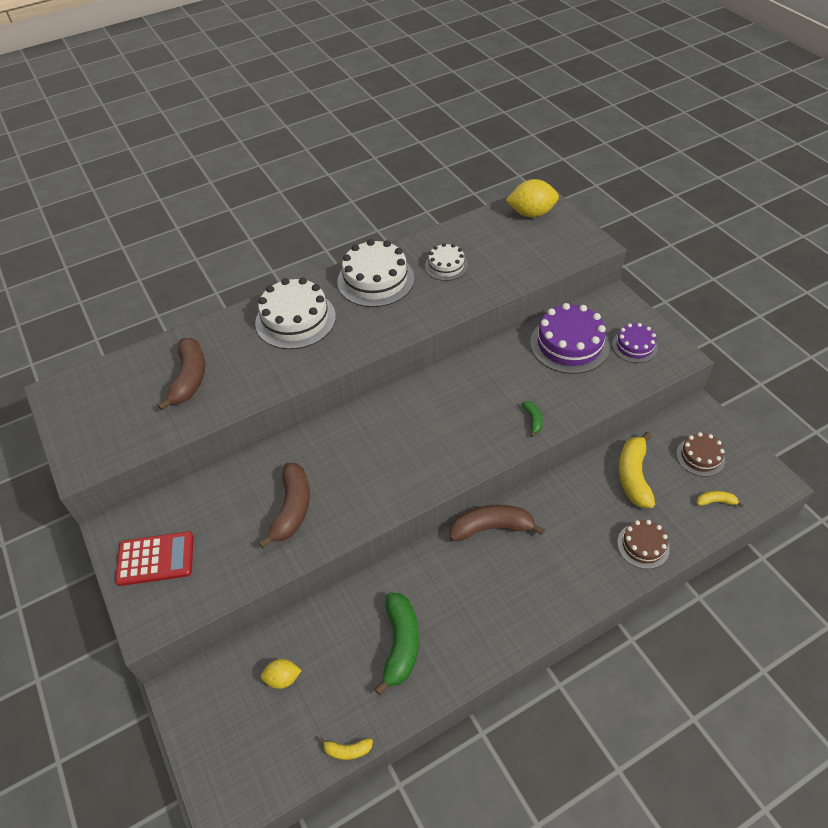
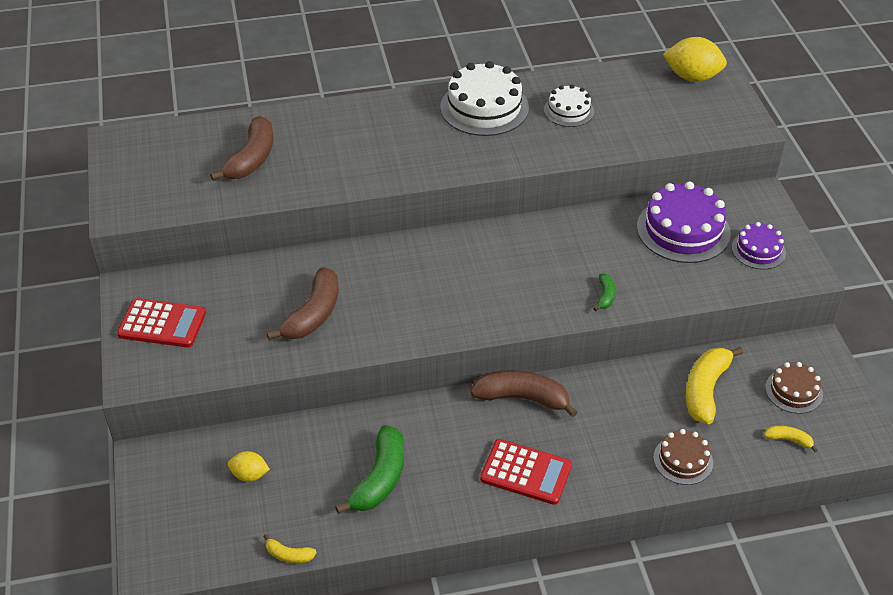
camera: 15 degrees right, 5 degrees down
(295, 319) = (382, 127): white cake -> none
(522, 598) = (526, 472): none -> red calculator

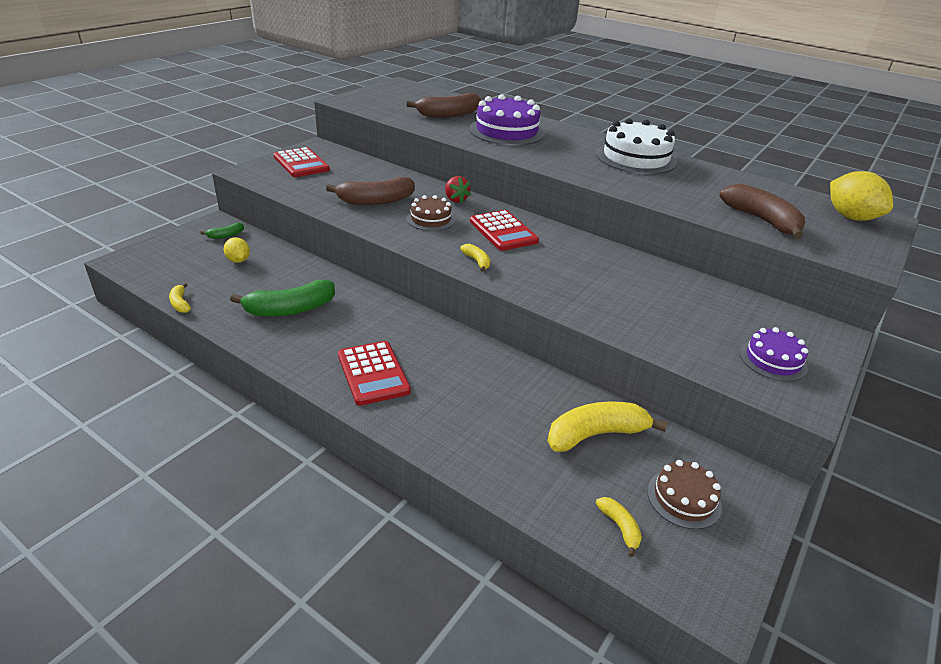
camera: 45 degrees right, 10 degrees down
(370, 257) = (455, 199): none -> red strawberry
(460, 265) = (503, 231): none -> red calculator
(492, 315) = (477, 261): none -> yellow banana
(522, 398) = (446, 337): brown banana -> brown banana (761, 220)
(568, 111) = (700, 185): white cake -> none
(605, 296) = (578, 302): green banana -> green banana (226, 235)
(683, 230) = (715, 309): purple cake -> purple cake (506, 131)
(683, 460) = (497, 460): brown cake -> brown cake (431, 219)

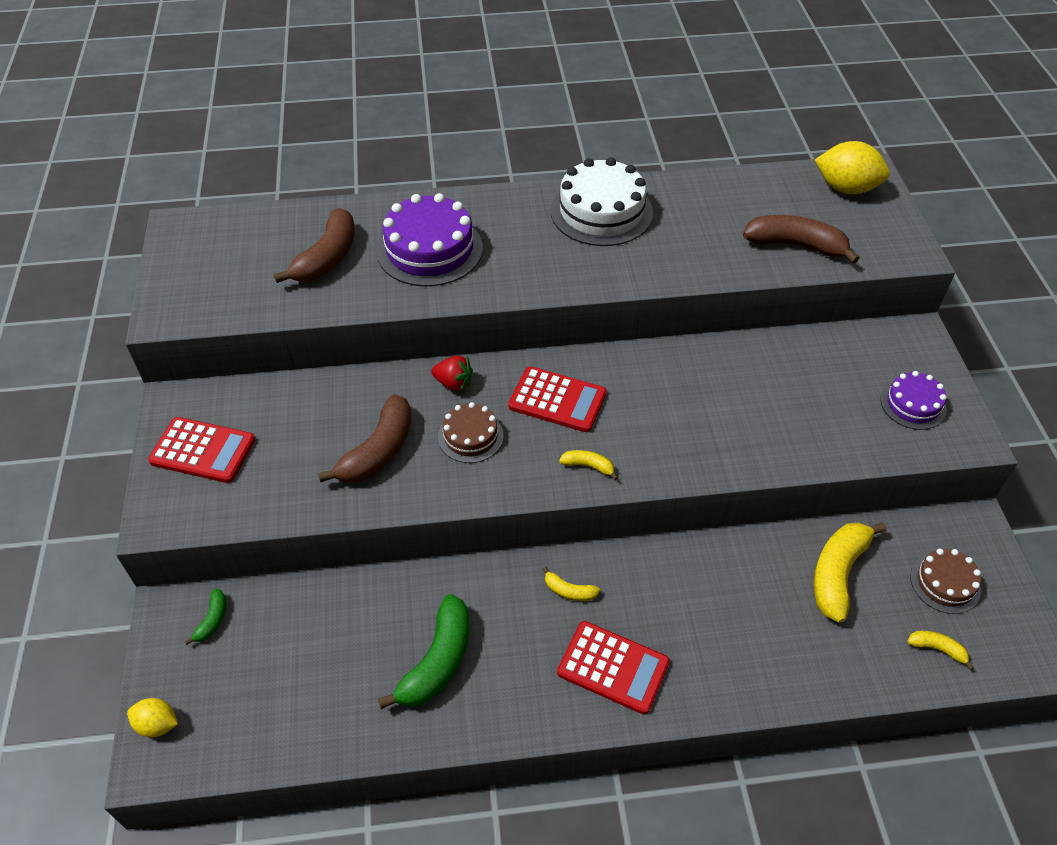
camera: 40 degrees left, 15 degrees up
(180, 303) = (316, 757): yellow banana -> yellow banana (569, 591)
(238, 260) = (285, 644): yellow lemon -> yellow lemon (157, 724)

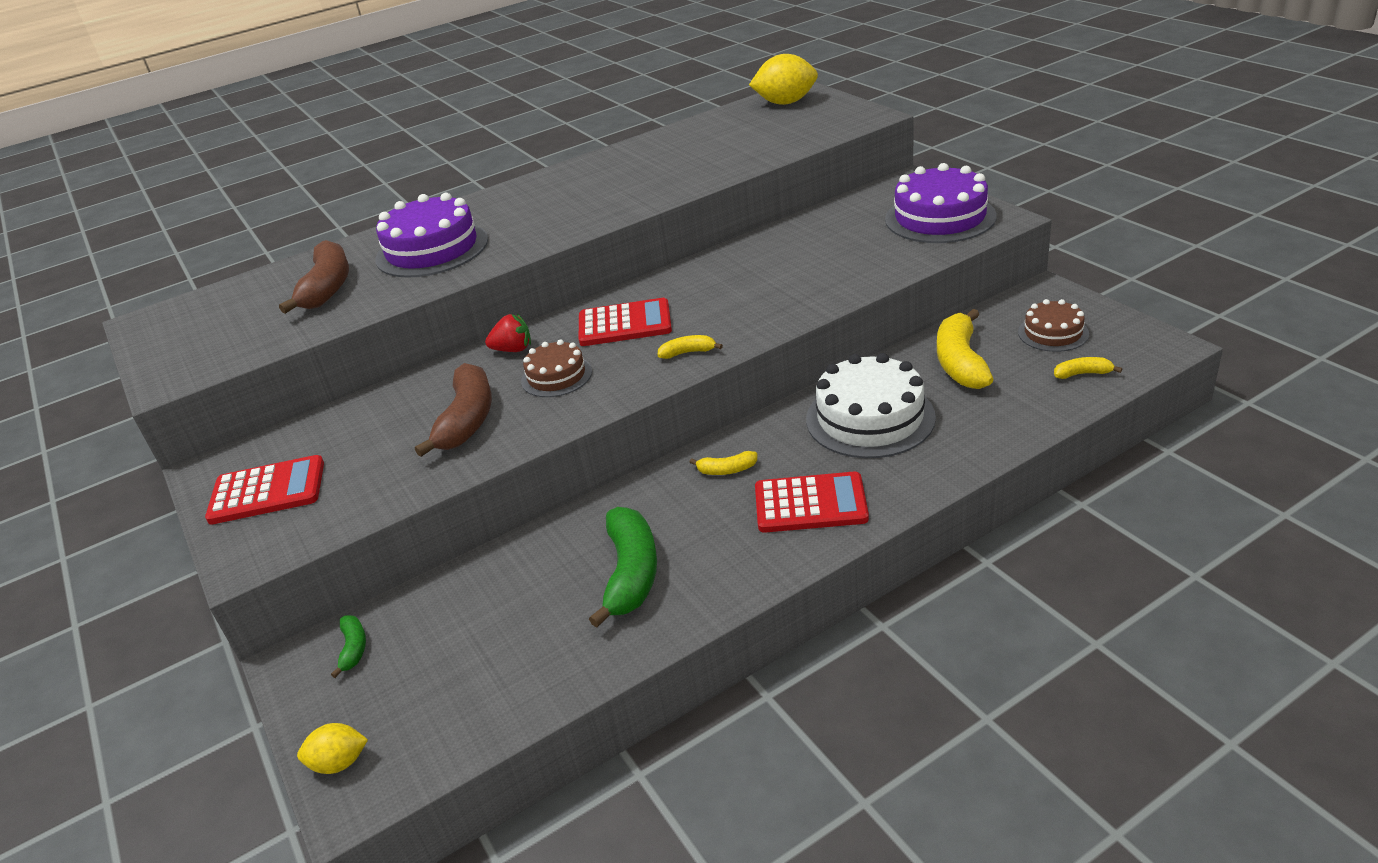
camera: 20 degrees left, 15 degrees down
(601, 211) = (582, 178): white cake -> white cake (870, 418)
(796, 245) = (771, 142): brown banana -> none
(913, 404) = (940, 217): purple cake -> purple cake, size x1.76

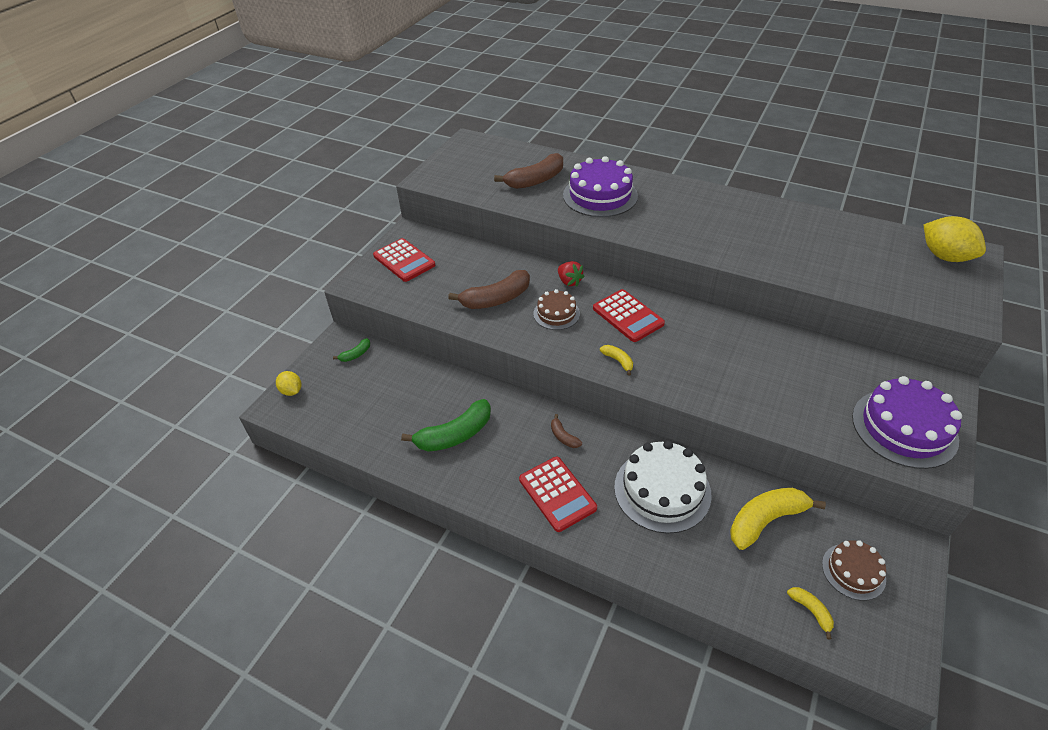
camera: 55 degrees right, 10 degrees up
(727, 470) = (563, 436): yellow banana -> brown banana

